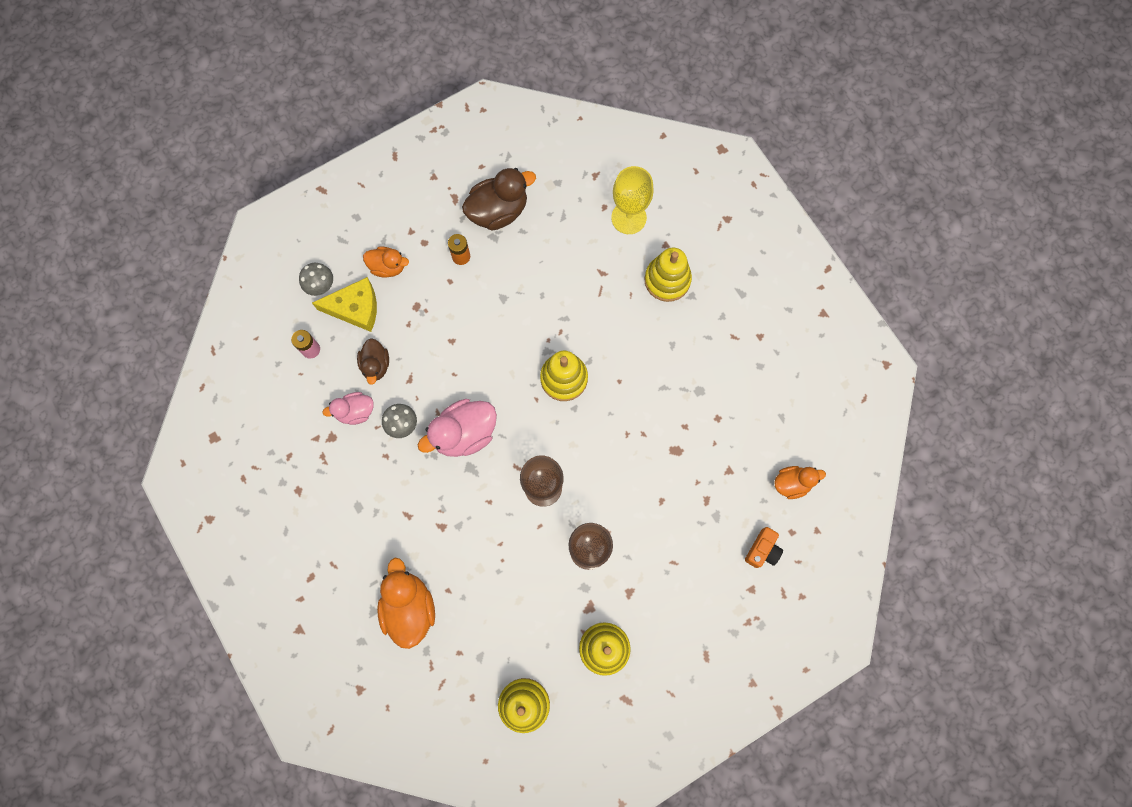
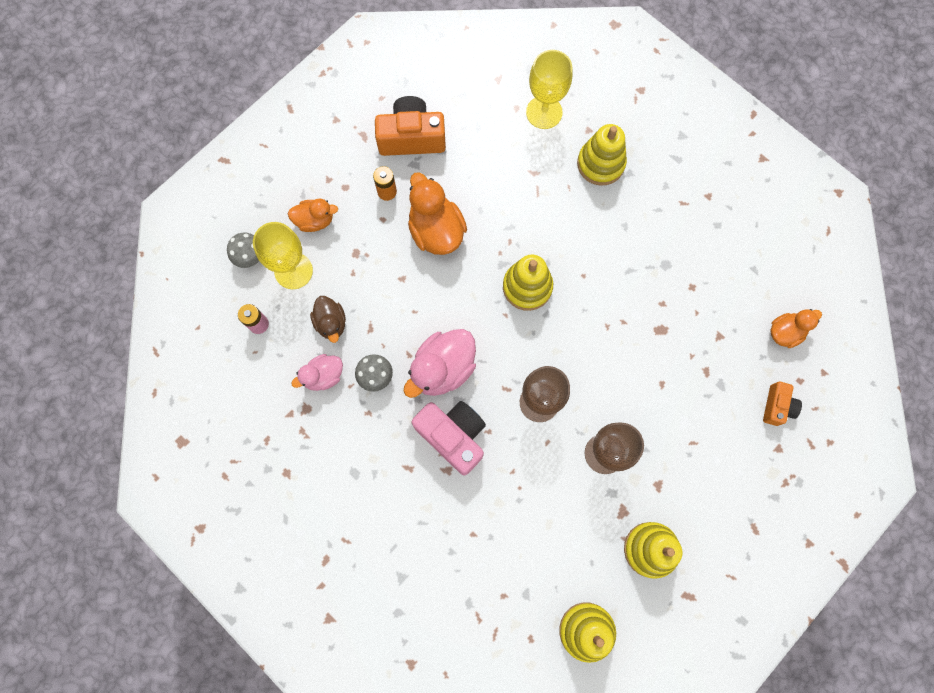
camera: 15 degrees left, 0 degrees up
(355, 308) = (293, 271): yellow cheese -> yellow goblet
(409, 607) = (438, 563): orange duck -> orange duck (436, 231)
(456, 497) = (453, 436): none -> pink camera
(498, 211) = (411, 137): brown duck -> orange camera

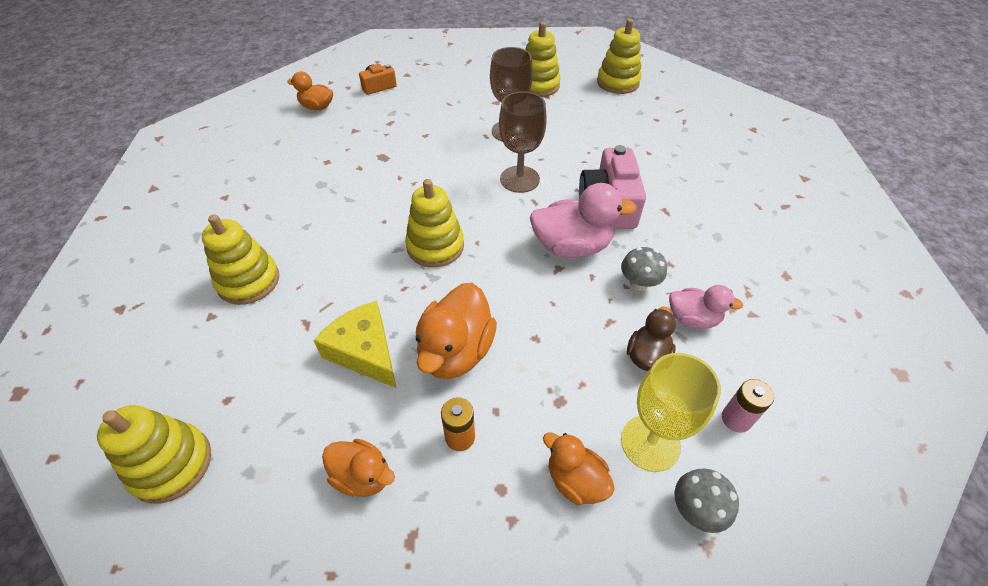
camera: 135 degrees left, 25 degrees down
(411, 137) = (362, 476): orange camera -> orange duck
(483, 187) = (364, 351): none -> yellow cheese
(499, 68) = (171, 464): none -> yellow stacking toy
(544, 112) = (214, 369): yellow goblet -> none

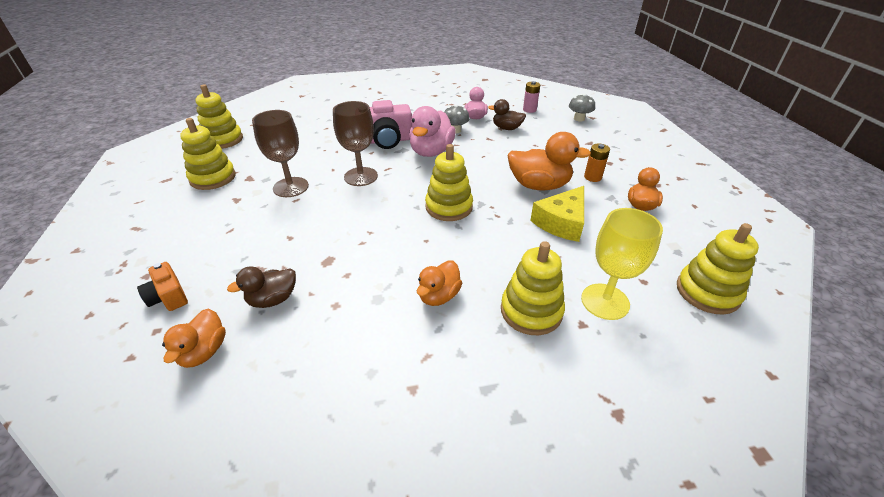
camera: 100 degrees left, 10 degrees down
(350, 131) = (273, 299): none -> brown duck
(572, 246) = (431, 152): pink duck -> pink duck turned 150 degrees counterclockwise
(575, 480) = (589, 144): orange duck -> orange duck (439, 296)
(650, 443) = (556, 128): yellow goblet -> yellow goblet (605, 301)

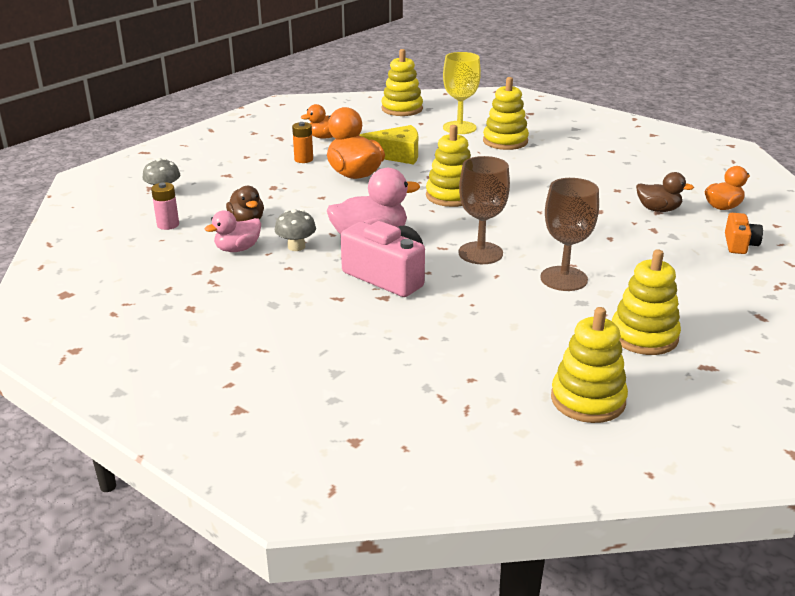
camera: 130 degrees left, 10 degrees down
(439, 296) = (546, 166): orange duck -> none

